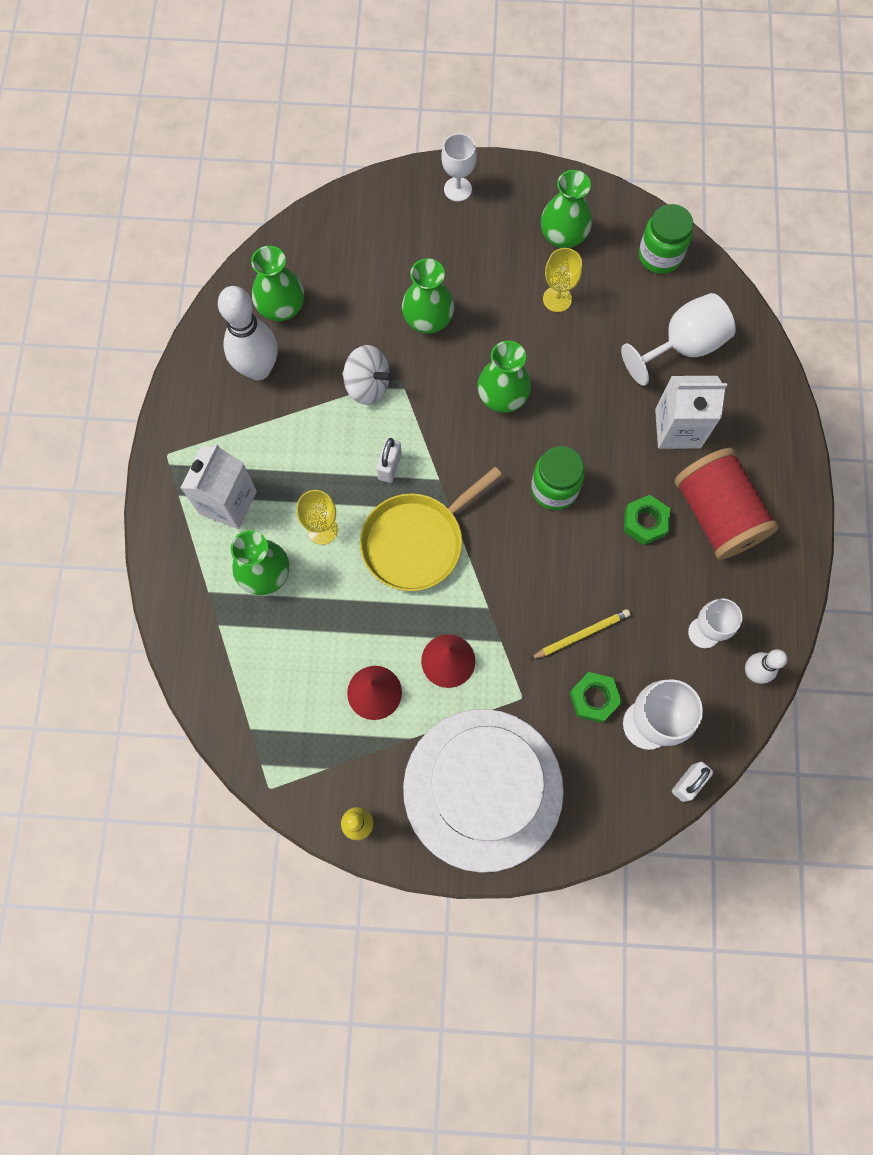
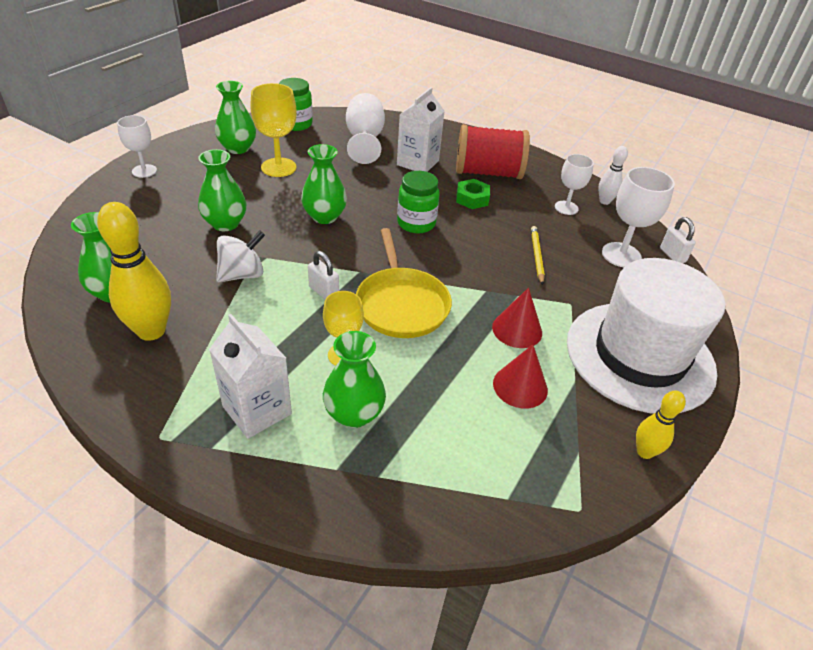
camera: 65 degrees left, 30 degrees down
(258, 369) = (151, 331): white bowling pin -> yellow bowling pin
(557, 299) = (278, 167): yellow goblet -> yellow goblet, size x1.52
(594, 698) = (589, 270): green nut -> none

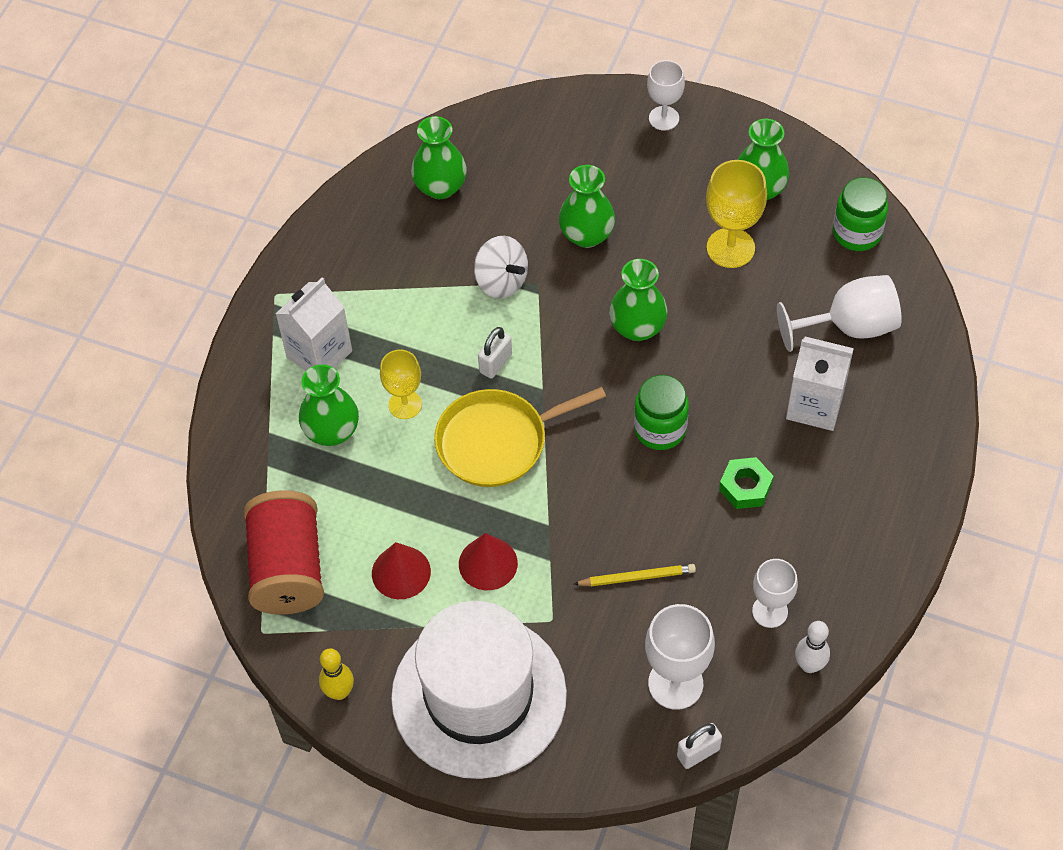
camera: 85 degrees right, 15 degrees up
(151, 331) = (396, 238): yellow bowling pin -> none
(488, 173) = (826, 500): red spool -> red spool (288, 568)

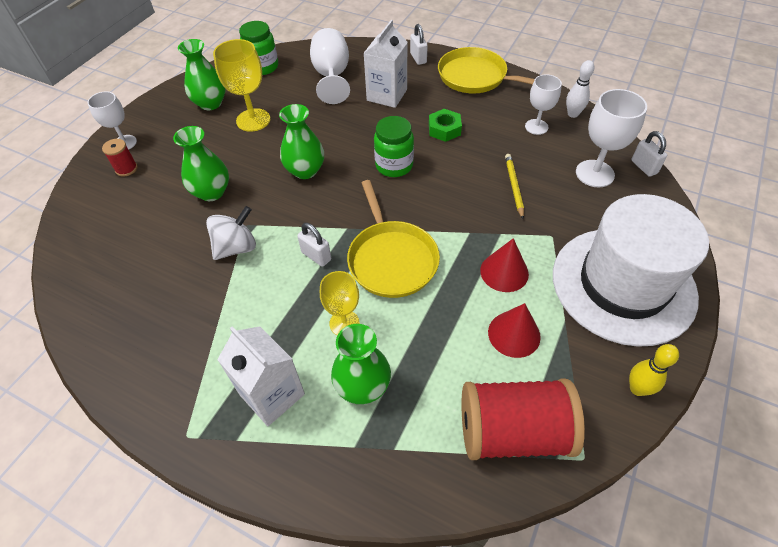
camera: 85 degrees left, 5 degrees down
(440, 187) = (119, 285): green vase -> none
(616, 135) = (126, 169): none -> red spool
(884, 526) = (476, 77): none -> yellow pan
(920, 440) = (418, 58): none -> white padlock

